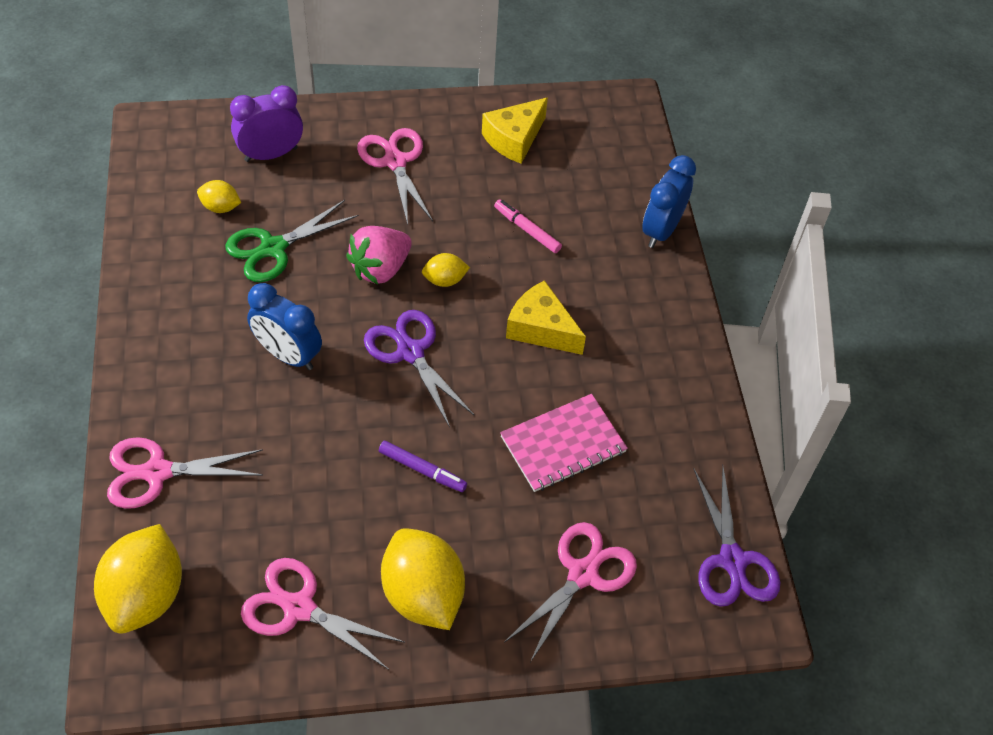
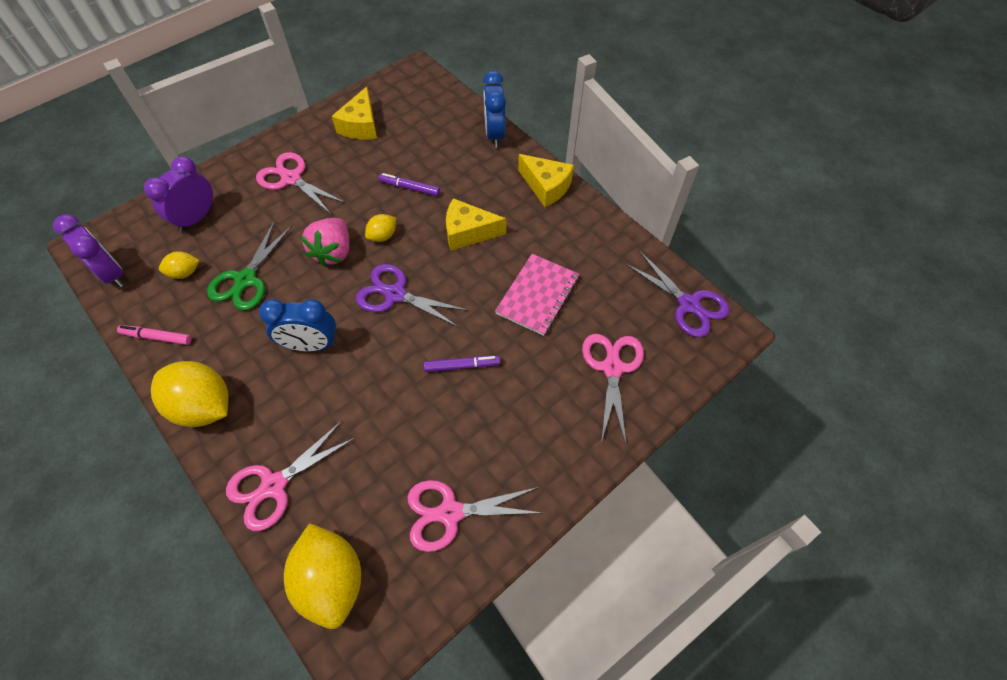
camera: 30 degrees left, 5 degrees up
(154, 169) = (112, 273): none -> purple clock
(423, 594) = (525, 447): yellow lemon -> yellow lemon (204, 406)
(514, 241) = (409, 188): none -> purple marker
(527, 230) = (412, 177): pink marker -> pink marker (157, 337)
(673, 326) = (546, 186): none -> yellow cheese

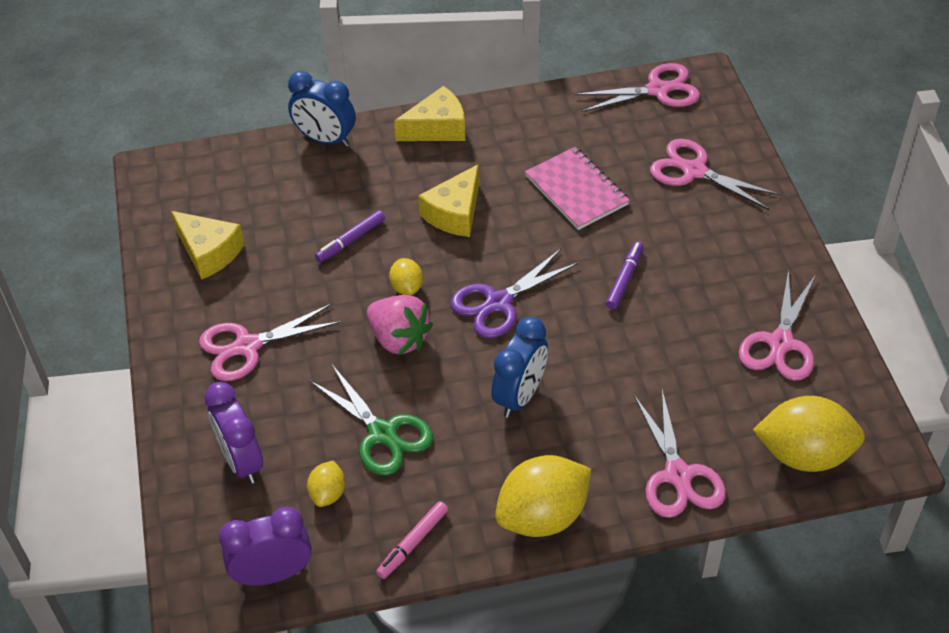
camera: 60 degrees left, 10 degrees down
(688, 305) = (658, 90): purple scissors -> pink scissors

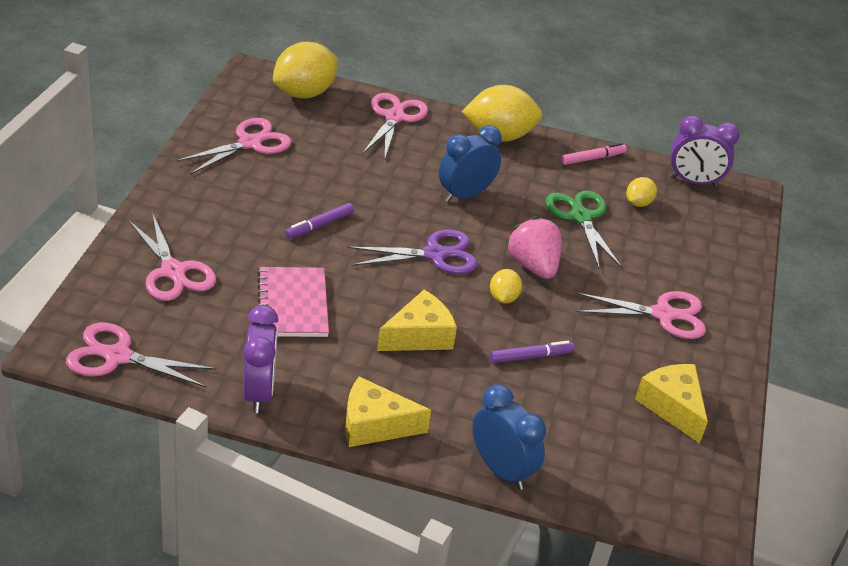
camera: 160 degrees left, 10 degrees down
(242, 461) = (694, 245): purple clock -> purple clock (259, 392)
(804, 454) = (304, 93): yellow lemon -> yellow lemon turned 75 degrees counterclockwise

